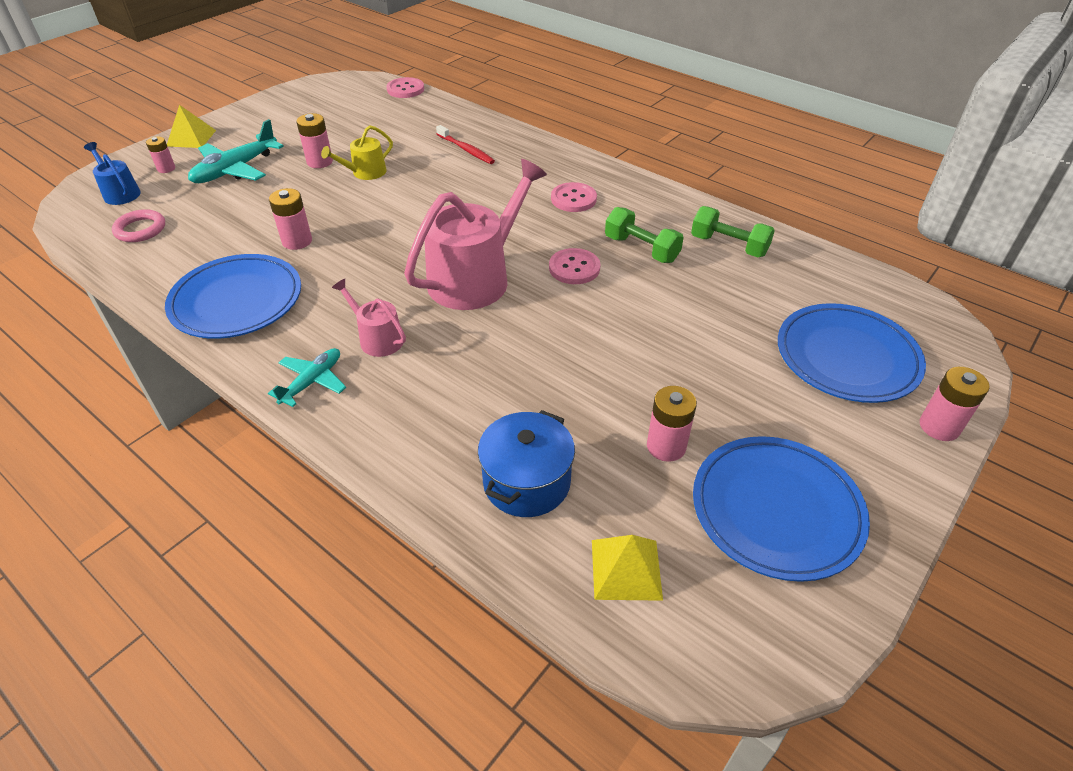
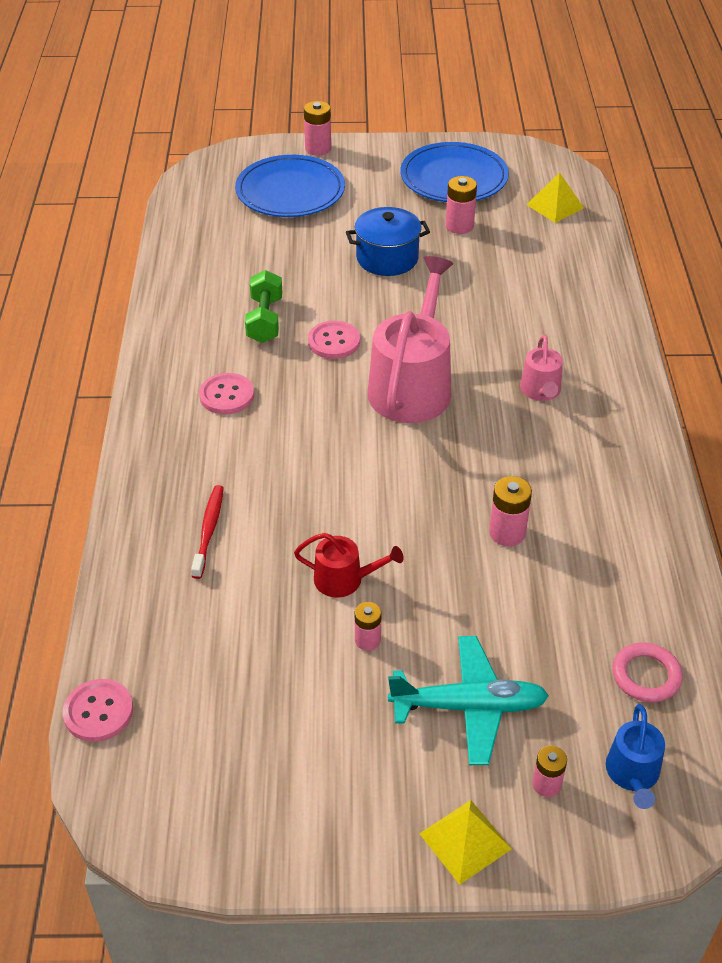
camera: 130 degrees left, 0 degrees up
(237, 301) = (616, 502): blue plate -> none
(312, 381) = (617, 392): turquoise plane -> none
(320, 162) = (367, 640): pink battery -> pink battery, size x0.67
(365, 172) = (344, 579): yellow watering can -> red watering can
(475, 278) = (412, 386): pink watering can -> pink watering can turned 105 degrees clockwise
(527, 482) = (554, 259): blue pot -> blue pot (387, 258)
(728, 246) = (207, 280): green dumbbell -> none

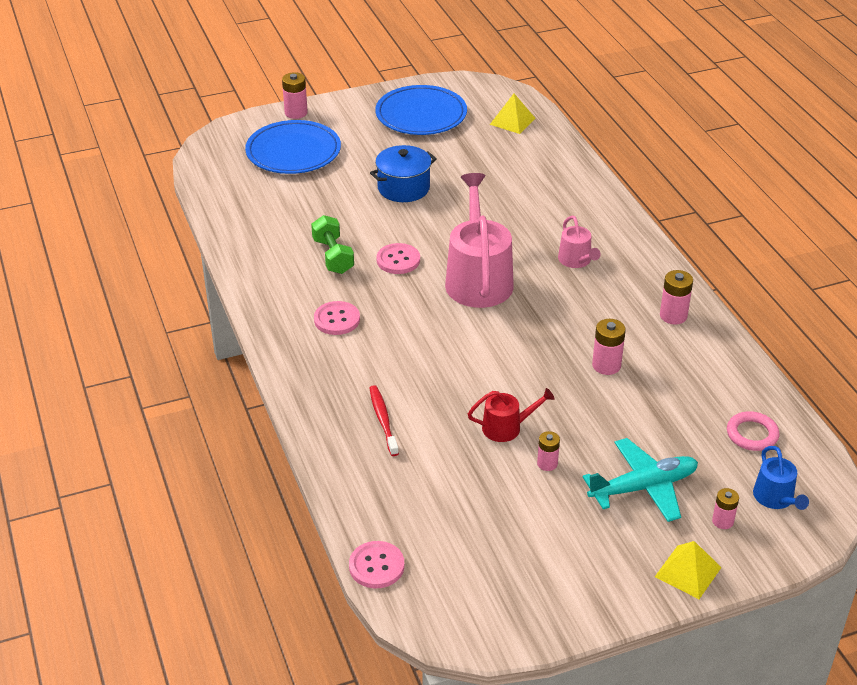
camera: 20 degrees left, 5 degrees down
(459, 226) = (446, 151): pink battery -> pink battery (673, 316)

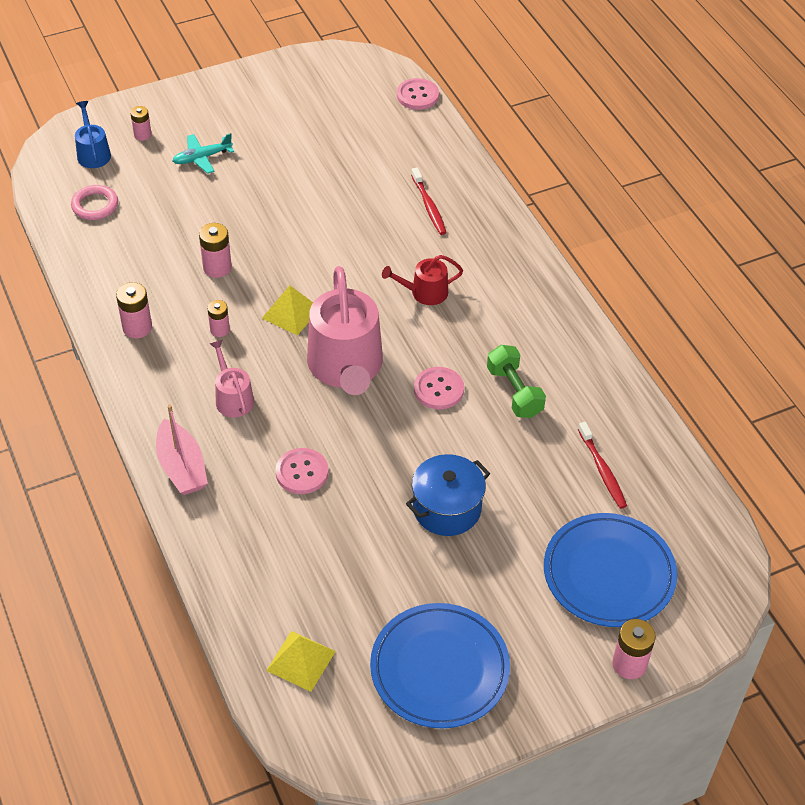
camera: 175 degrees right, 10 degrees up
(276, 205) = (602, 470): none -> red toothbrush
(337, 319) = (492, 309): pink button -> pink button (302, 472)
(506, 427) = (317, 203): red watering can -> red watering can (425, 292)
(547, 463) = (282, 174): pink battery -> pink battery (220, 329)
(611, 218) = (182, 467): none -> pink boat
(643, 487) = (202, 158): turquoise plane -> turquoise plane, size x0.62
(688, 572) = (179, 99): yellow pyramid -> yellow pyramid (291, 313)

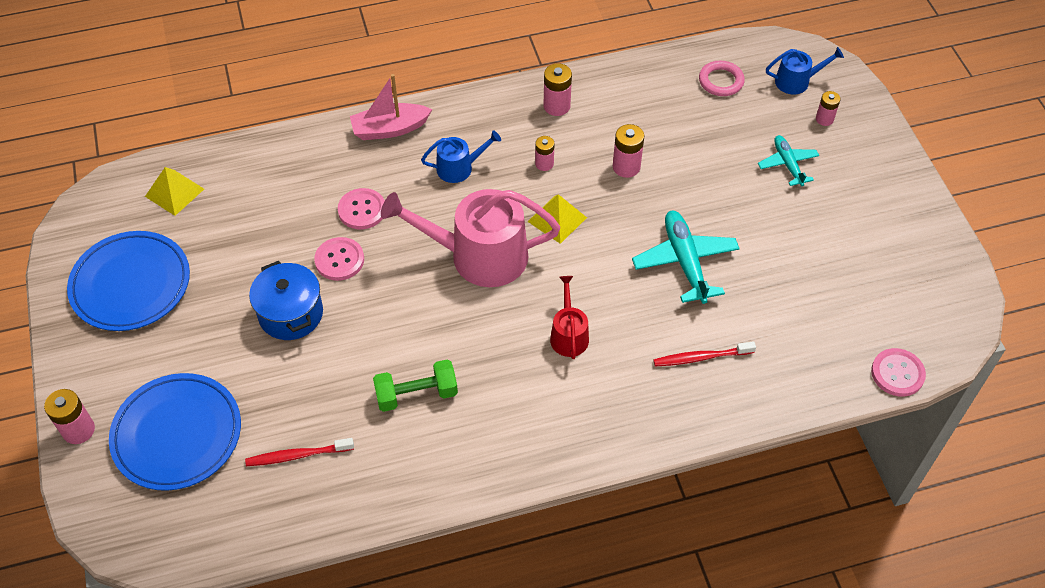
camera: 100 degrees right, 5 degrees up
(233, 398) = (459, 168): pink watering can -> blue watering can
(327, 221) = (685, 261): none -> turquoise plane
(438, 389) = (434, 328): pink button -> pink button (339, 260)

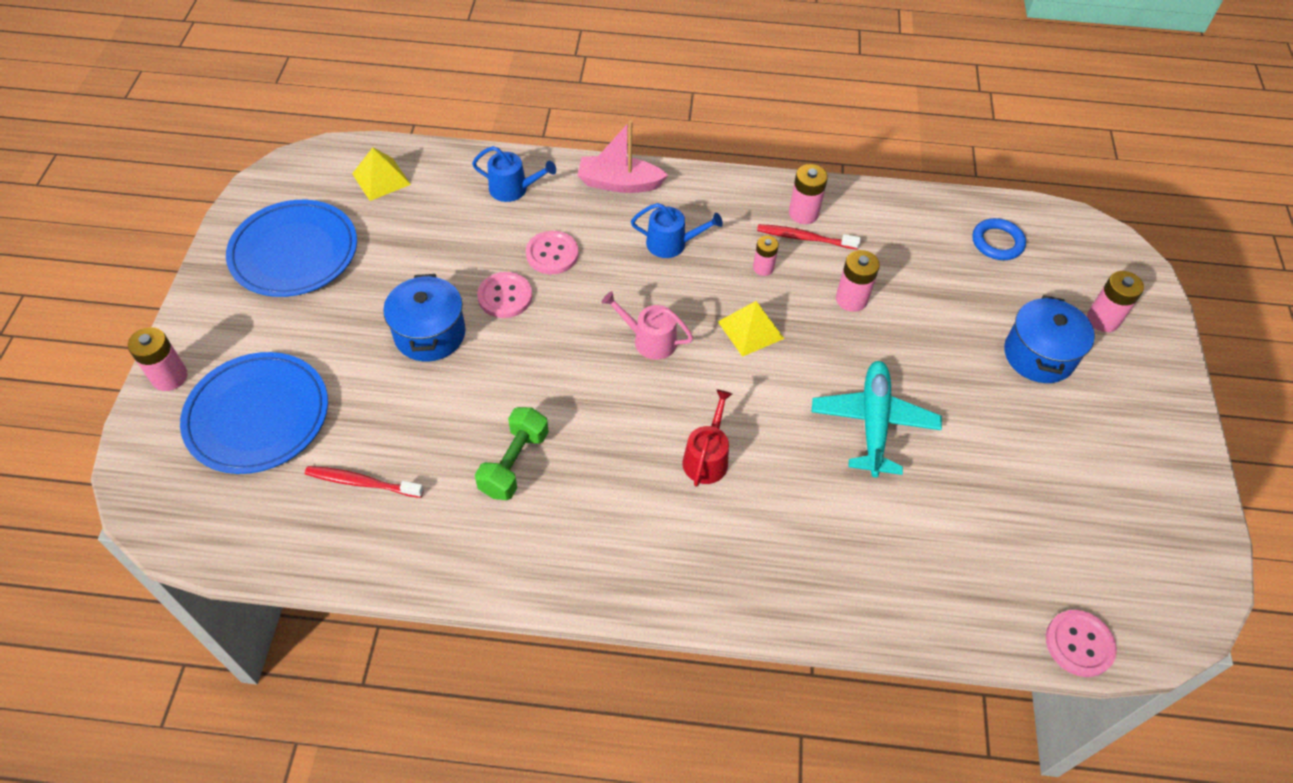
camera: 20 degrees right, 0 degrees up
(416, 394) = (514, 463): green dumbbell -> green dumbbell turned 75 degrees counterclockwise
(479, 256) = (650, 340): pink watering can -> pink watering can, size x0.49
(701, 357) = (846, 537): red toothbrush -> red toothbrush (805, 238)
(721, 81) = (997, 242): pink ring -> blue ring
(787, 164) = (1039, 355): turquoise plane -> blue pot
(796, 81) = (1086, 268): blue watering can -> blue watering can (513, 189)
(824, 119) = (1103, 319): pink battery -> pink battery, size x1.50

